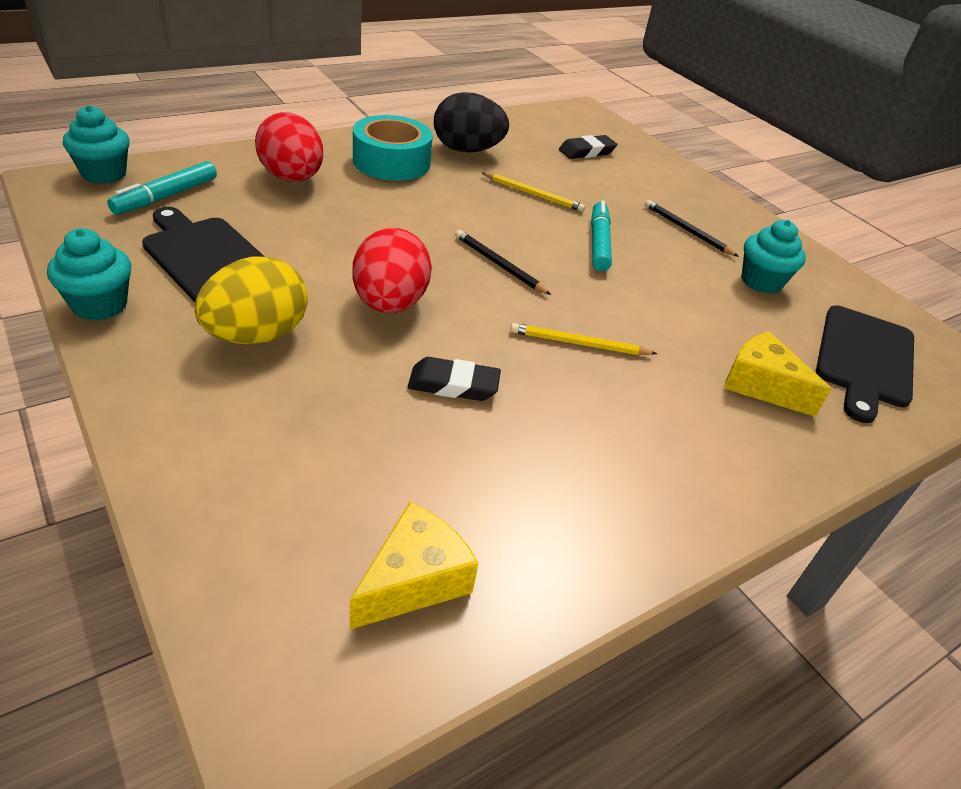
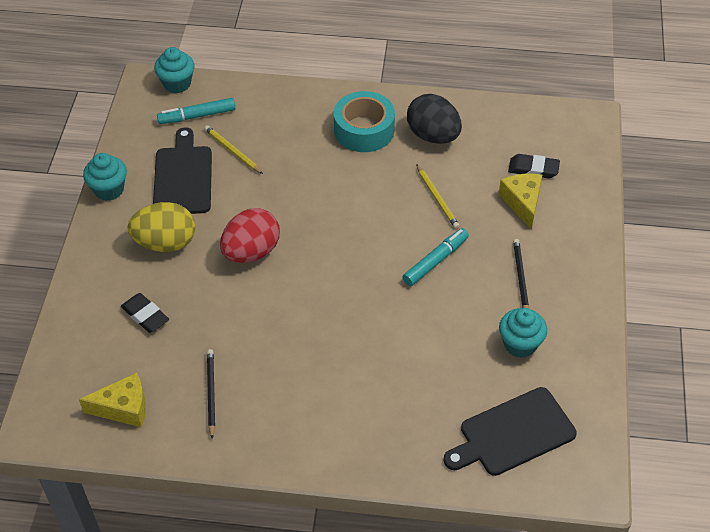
camera: 45 degrees right, 10 degrees up
(292, 178) = (283, 124): red egg -> none
(453, 385) = (235, 321): black eraser -> black eraser (145, 315)
(499, 265) = (346, 250): black pencil -> black pencil (211, 393)
(579, 344) = (332, 330): yellow pencil -> yellow pencil (232, 151)
(761, 385) = (412, 412): yellow cheese -> yellow cheese (522, 203)

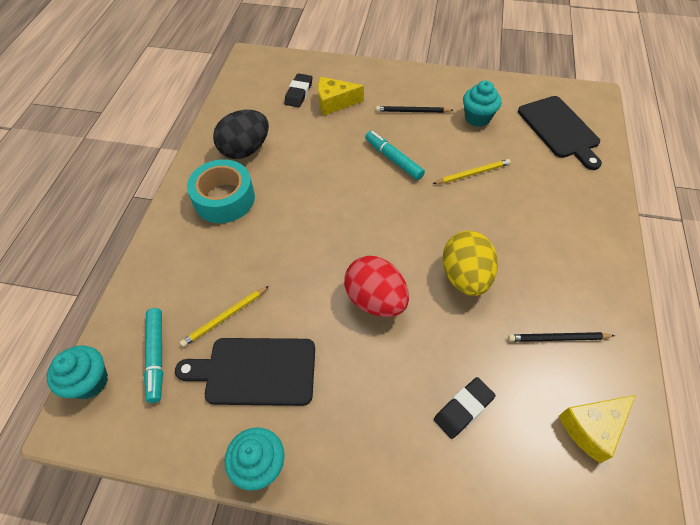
camera: 85 degrees left, 5 degrees up
(124, 408) = (592, 428): yellow cheese -> yellow cheese turned 120 degrees counterclockwise
(165, 243) = (357, 389): yellow egg -> yellow egg (465, 276)
(437, 198) = (322, 153): yellow pencil -> yellow pencil (472, 173)

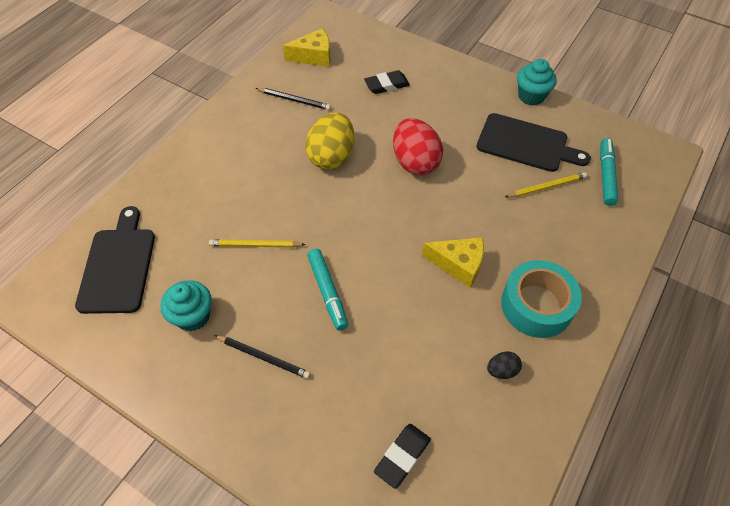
camera: 160 degrees left, 0 degrees up
(90, 381) = (659, 174): turquoise cupcake -> none
(245, 150) = (502, 370): black egg -> black egg, size x0.46
(334, 103) = (358, 414): yellow cheese -> yellow cheese (458, 265)

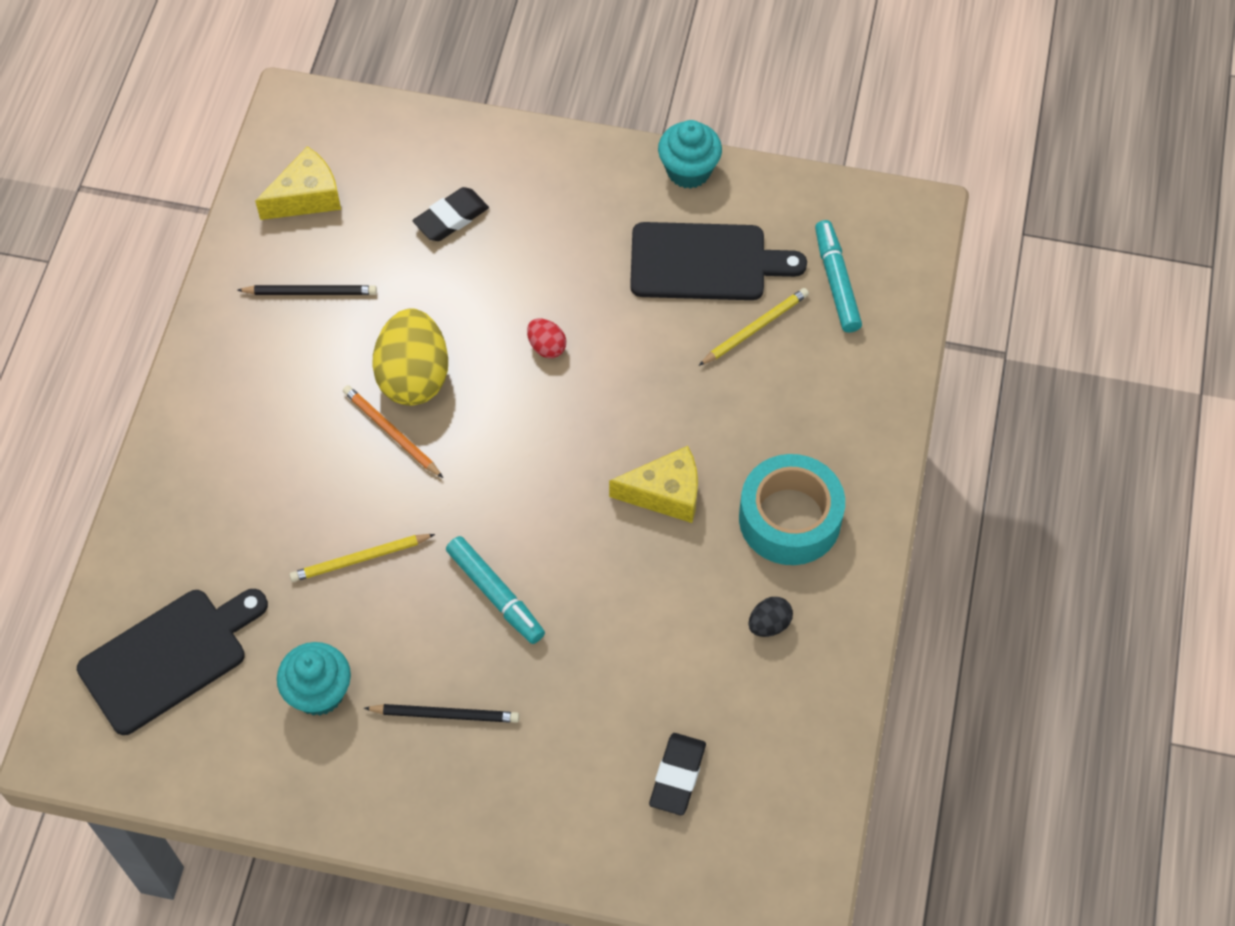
camera: 20 degrees left, 5 degrees up
(118, 266) = (169, 657): black cutting board -> black cutting board turned 75 degrees clockwise
(305, 182) = (391, 432): none -> orange pencil
(415, 162) = (546, 347): red egg -> red egg, size x0.46

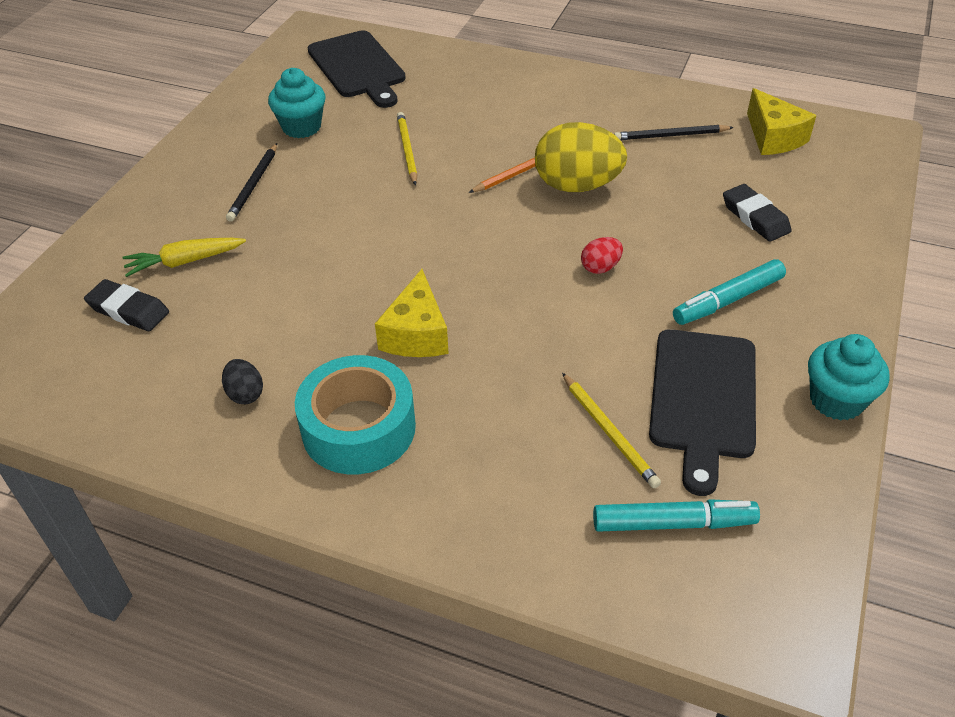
camera: 100 degrees right, 15 degrees down
(310, 292) = (670, 136): black pencil -> black pencil turned 75 degrees clockwise
(495, 594) = (348, 217): turquoise marker -> turquoise marker (727, 300)
(593, 746) = (184, 262): none -> yellow carrot

